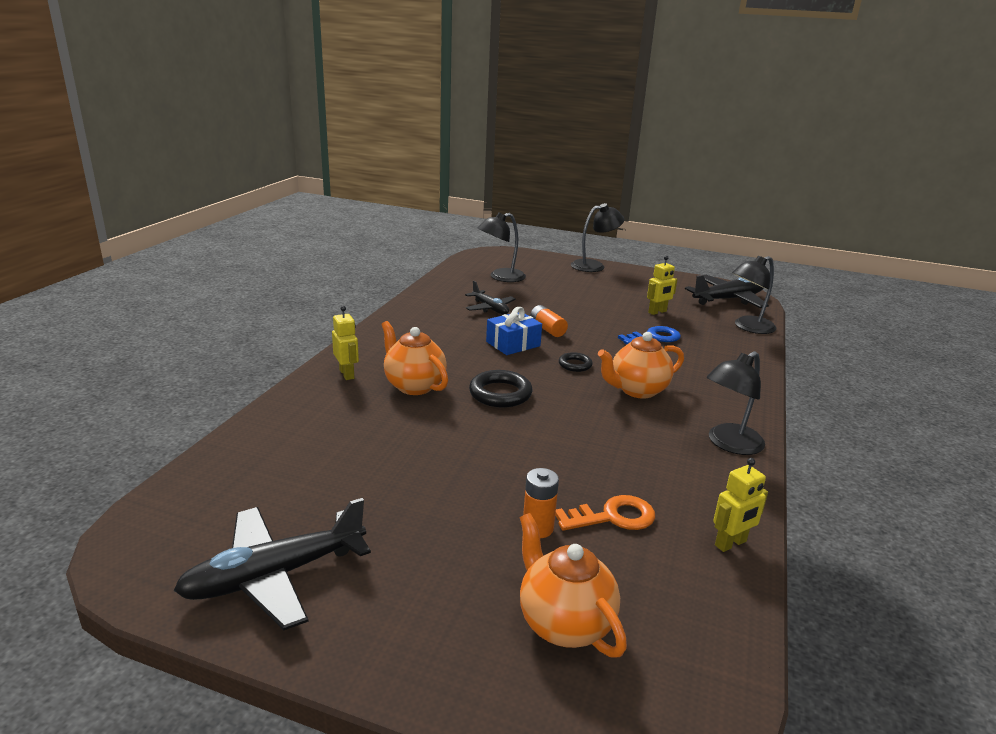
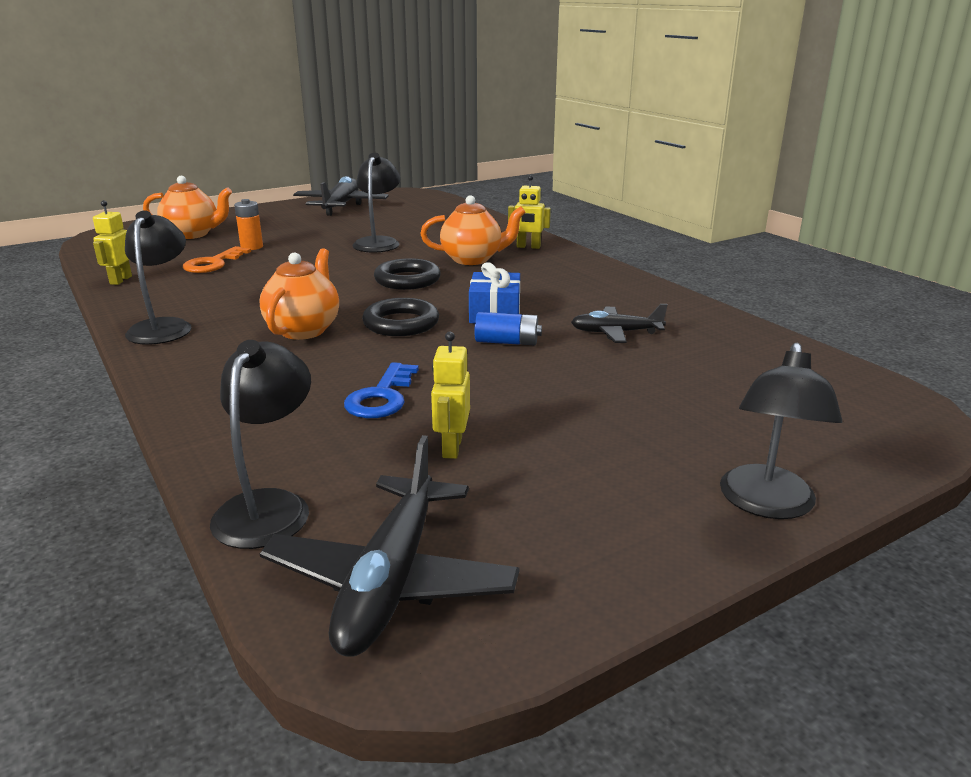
camera: 130 degrees right, 0 degrees up
(501, 277) = (747, 379): black lamp -> black lamp (378, 242)
(547, 329) = (507, 342): orange battery -> blue battery
(575, 365) = (401, 323): black ring -> black ring, size x1.71

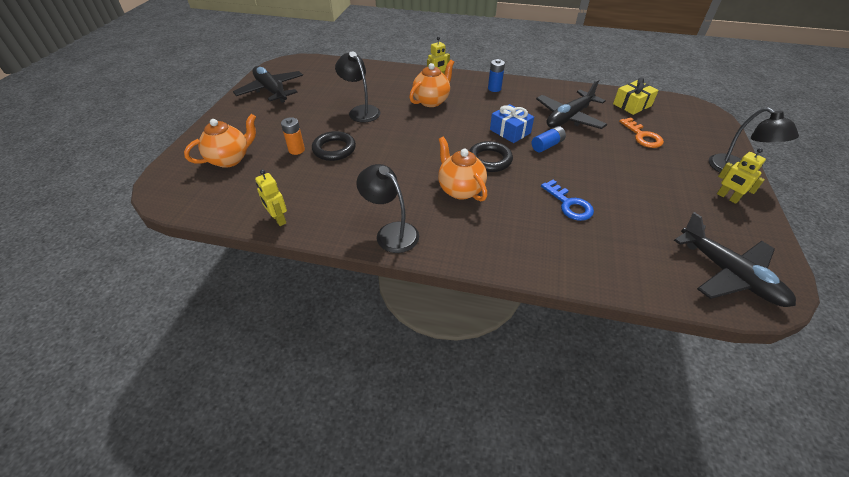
camera: 45 degrees left, 20 degrees up
(213, 264) = (305, 175): orange key -> orange key (642, 136)
(269, 506) = (647, 280): black lamp -> none
(407, 280) = (433, 130): black ring -> black ring (334, 149)
(451, 447) = (636, 210): yellow robot -> yellow robot (727, 197)
(582, 275) = (494, 88): none -> blue battery
(615, 333) = (569, 117): black plane -> black plane, size x1.67
(770, 360) = (632, 105): none -> yellow gift

